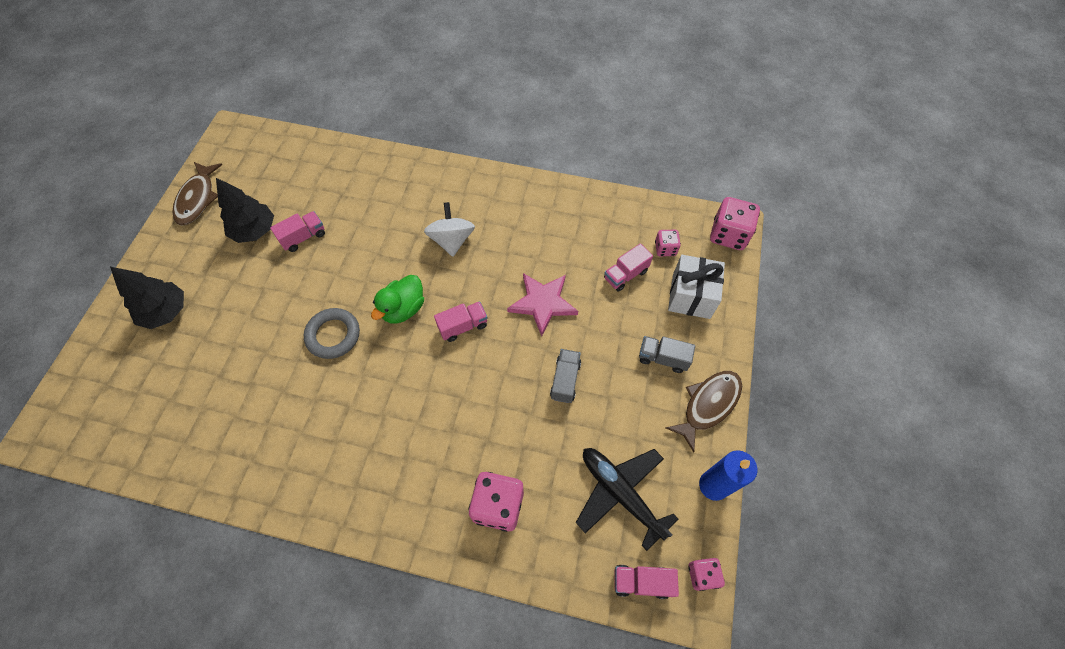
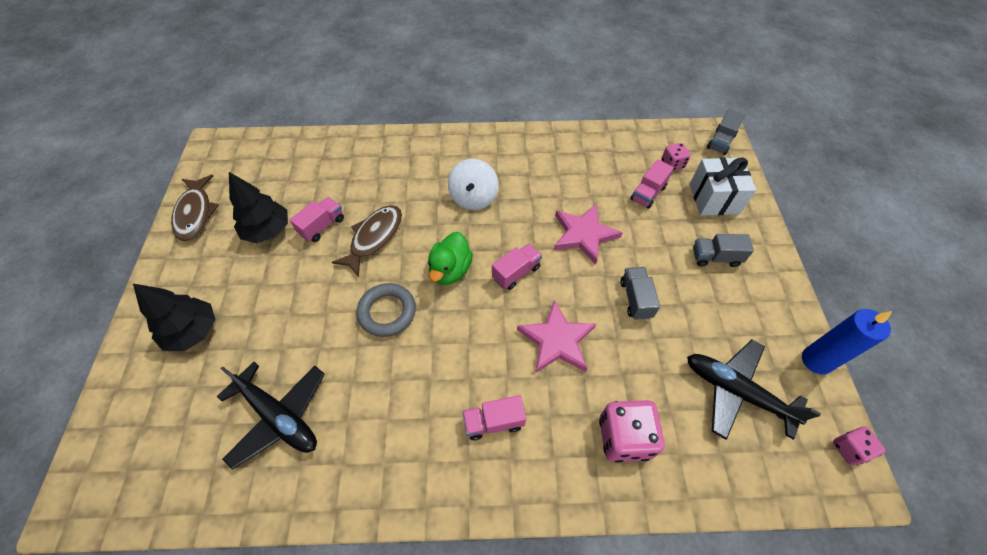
camera: 15 degrees left, 5 degrees down
(213, 406) = (279, 416): none -> black plane
(452, 240) = (473, 198): white spinning top -> white spinning top turned 150 degrees counterclockwise
(474, 401) = (557, 340): none -> pink star
(641, 582) = (797, 473): pink truck -> pink truck (493, 422)
(708, 405) = (775, 289): brown fish -> brown fish (374, 238)
(728, 235) = (720, 142): pink dice -> grey truck

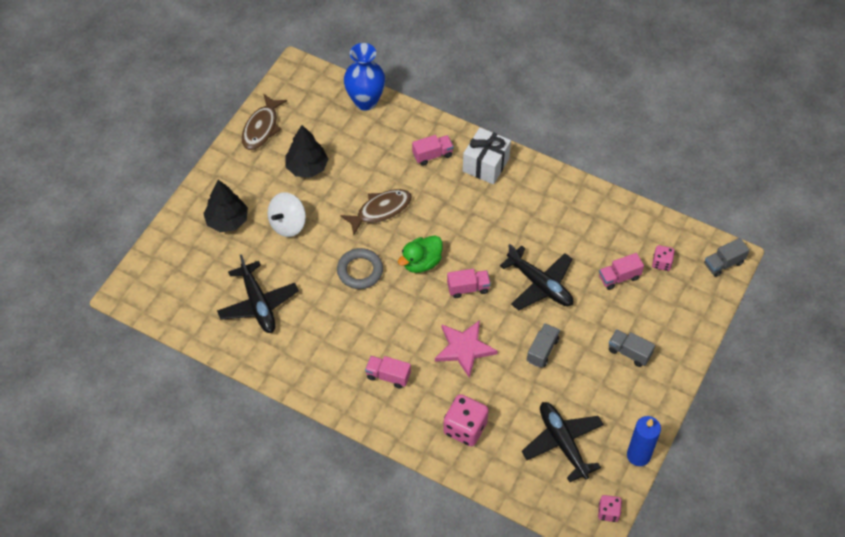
camera: 30 degrees right, 0 degrees up
(301, 145) = (365, 101): none -> blue vase
(322, 226) = (347, 182): pink truck -> pink truck (432, 155)
(473, 198) = (475, 213): white spinning top -> white spinning top (288, 224)
(583, 234) = (540, 285): pink star -> black plane
(714, 198) = (671, 308): white gift -> white gift (486, 165)

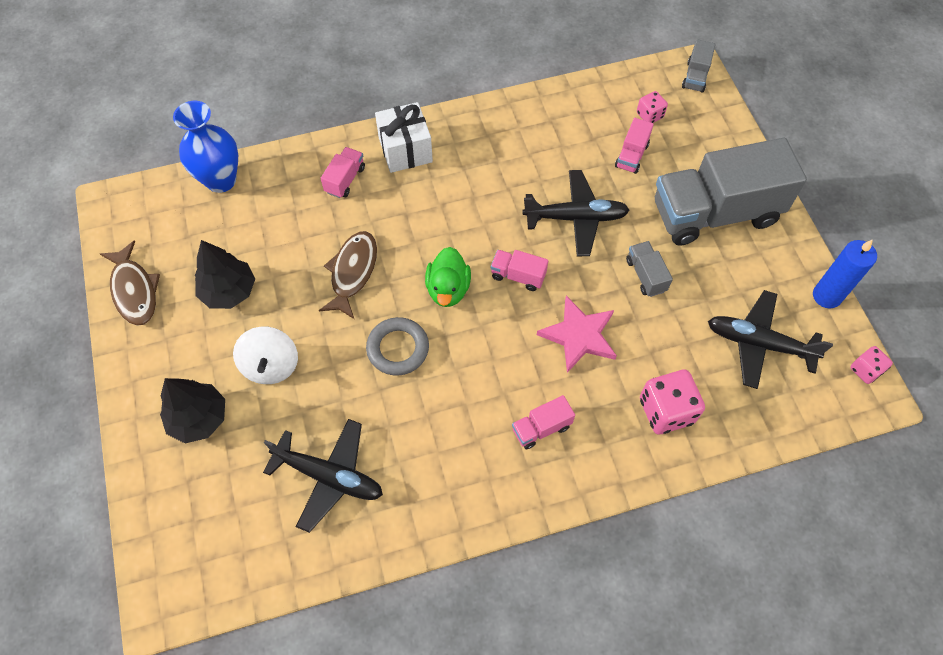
camera: 45 degrees left, 5 degrees up
(468, 288) = (518, 276): pink truck -> pink truck turned 105 degrees counterclockwise
(629, 352) = (715, 213): grey truck -> grey truck, size x2.46

